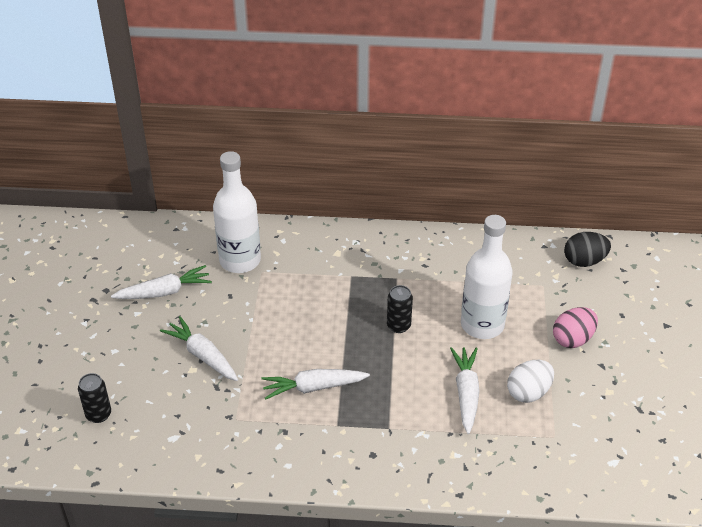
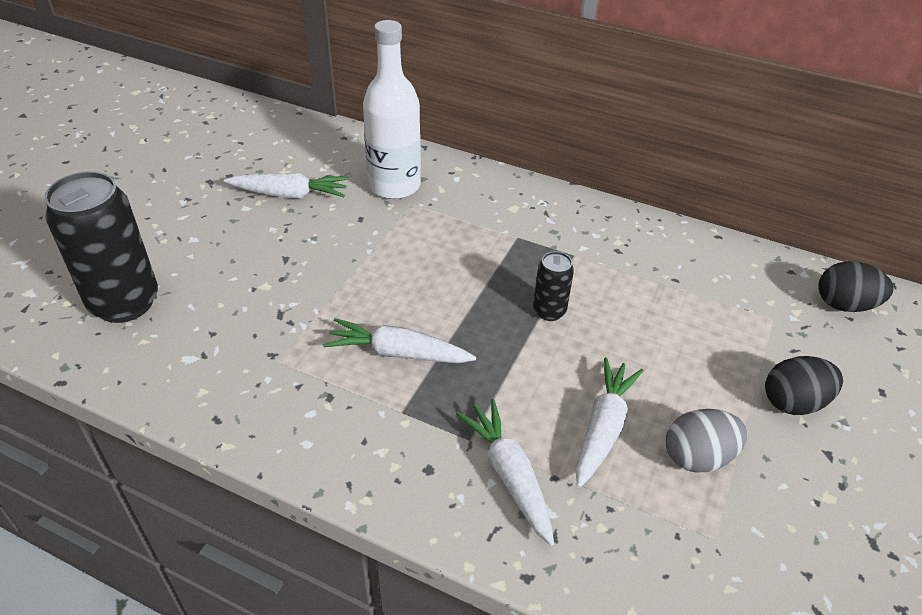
camera: 20 degrees right, 0 degrees up
(98, 414) = (124, 303): black can -> black can, size x2.04
(202, 355) = (287, 273): white carrot -> white carrot (509, 475)
(482, 325) = (665, 343): white bottle -> none
(528, 392) = (698, 457): white egg -> grey egg
(572, 339) = (793, 402): pink egg -> black egg

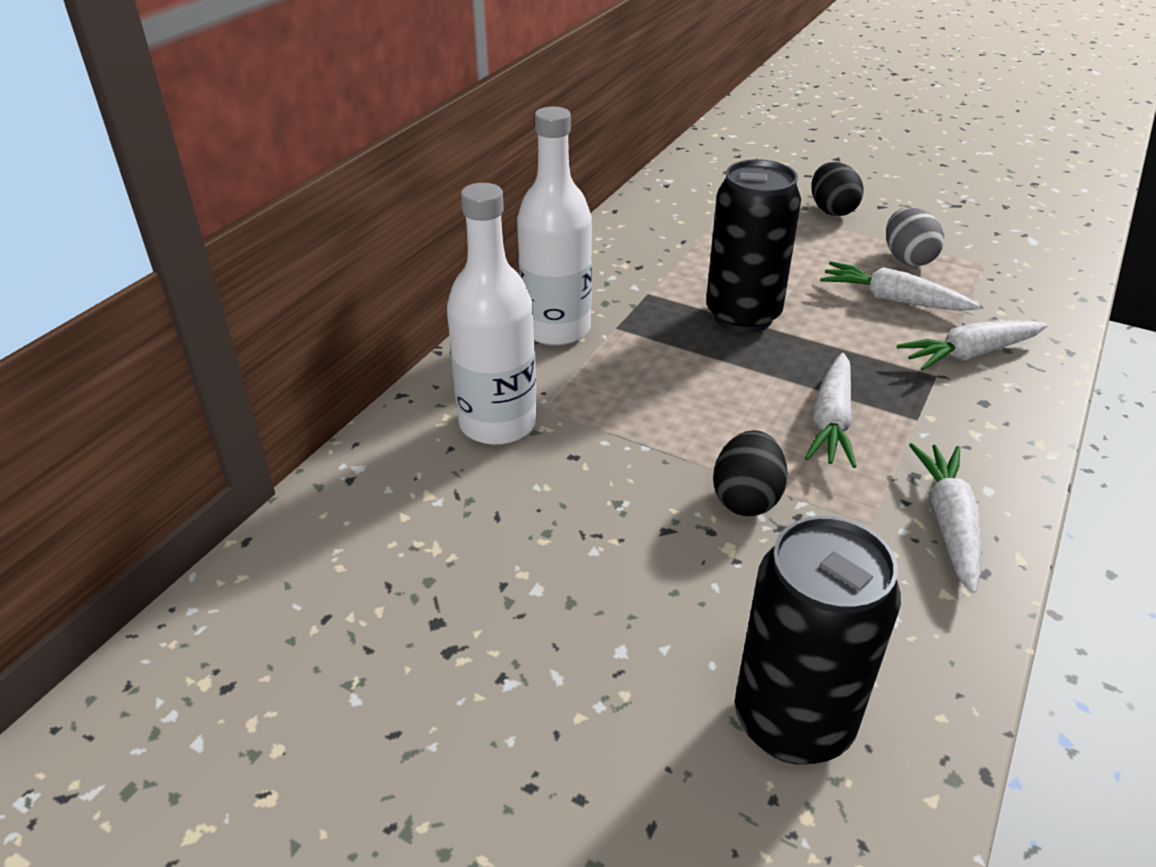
camera: 85 degrees left, 5 degrees down
(290, 194) = (506, 535): white carrot -> white carrot (948, 523)
(509, 207) = (556, 329): none -> white bottle
(549, 311) = (743, 316): black can -> black can, size x2.04
(844, 305) = (709, 170): black egg -> black egg (746, 498)

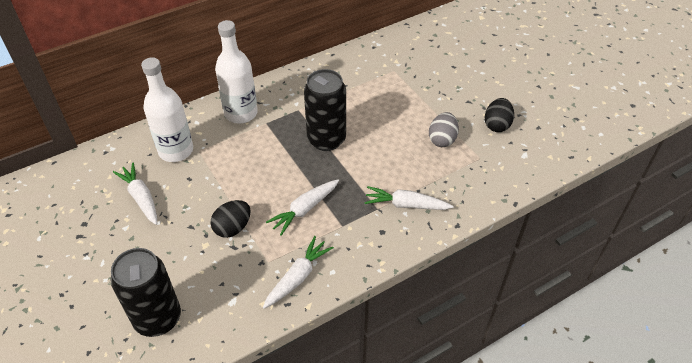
camera: 30 degrees right, 10 degrees up
(832, 210) = (439, 94): black egg -> black egg (497, 125)
(893, 300) = (406, 160): white carrot -> white carrot (141, 198)

